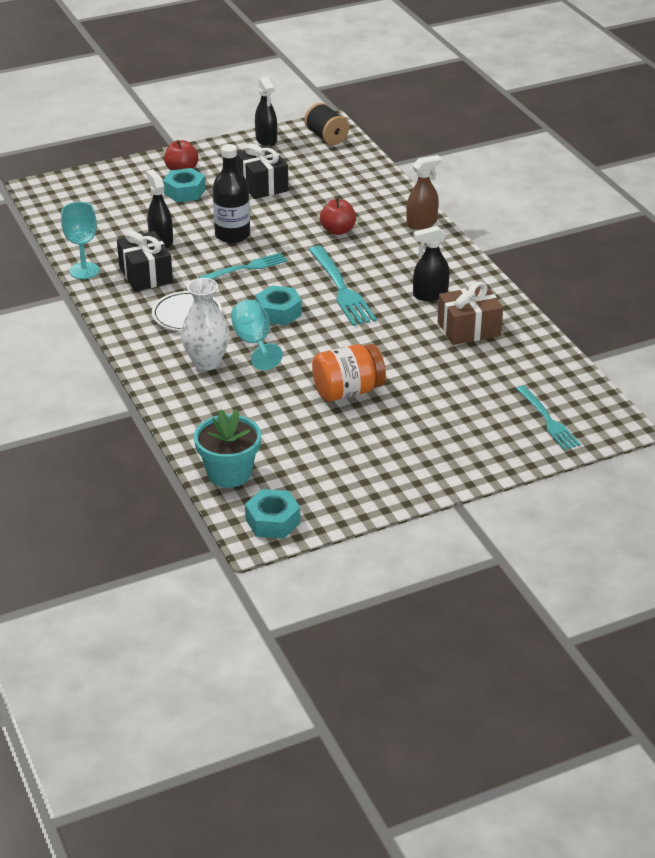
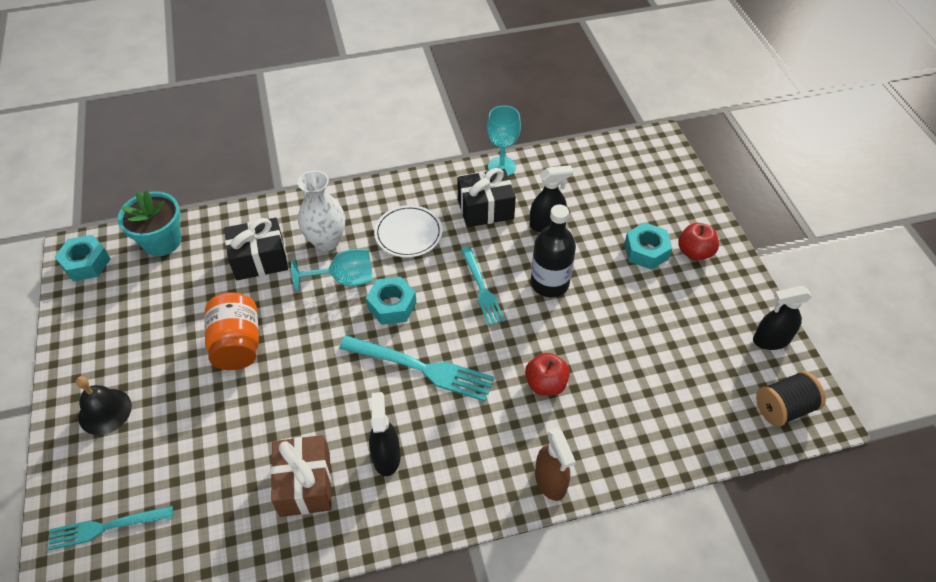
camera: 100 degrees right, 15 degrees up
(262, 185) = (658, 323): black gift -> black gift (260, 259)
(341, 289) = (421, 368): turquoise fork -> turquoise fork turned 150 degrees counterclockwise
(445, 452) = (105, 411): none -> black bell

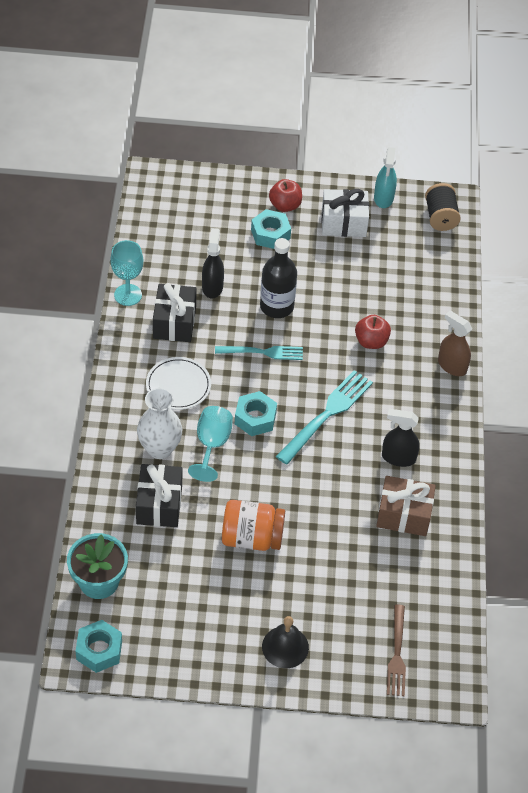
camera: 75 degrees left, 0 degrees up
(106, 527) = (397, 654): turquoise fork -> brown fork
(550, 481) = (451, 366): brown spray bottle -> brown spray bottle turned 135 degrees counterclockwise
(706, 311) = (343, 223): none -> white gift
(771, 340) = (383, 198): black spray bottle -> turquoise spray bottle

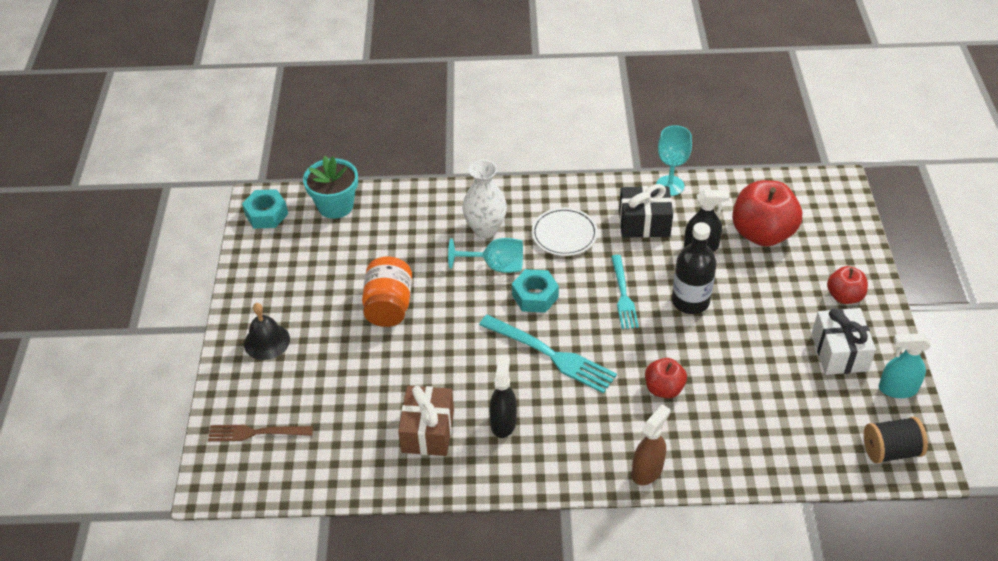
camera: 90 degrees right, 5 degrees down
(159, 504) = (421, 236): black gift -> none
(203, 242) = (762, 233): none -> red apple
(270, 234) = (795, 287): turquoise nut -> none

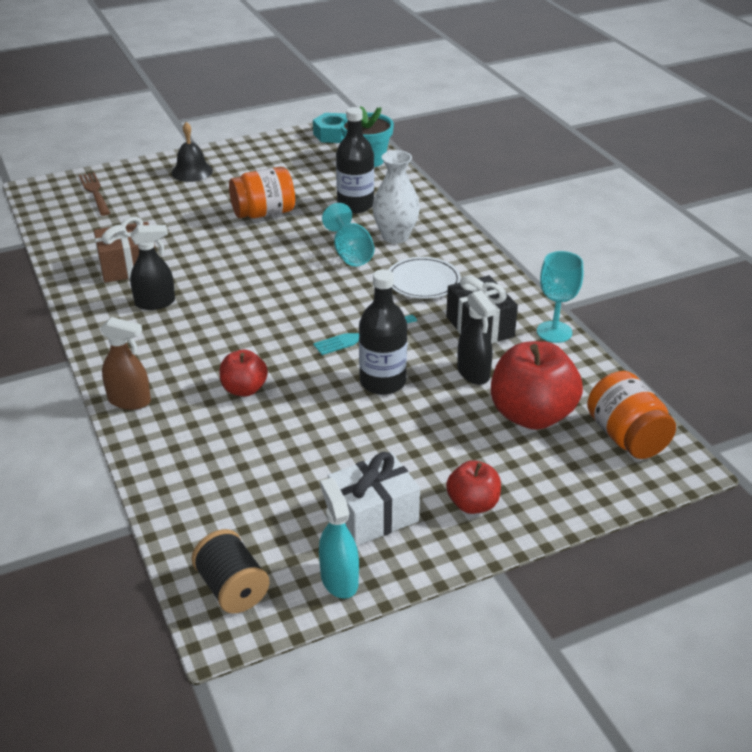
camera: 65 degrees right, 10 degrees down
(415, 238) = (355, 205): none -> black bottle
(535, 296) = (325, 284): turquoise nut -> none
(551, 355) = (253, 310): turquoise fork -> none
(802, 196) = (626, 437): none -> orange jar

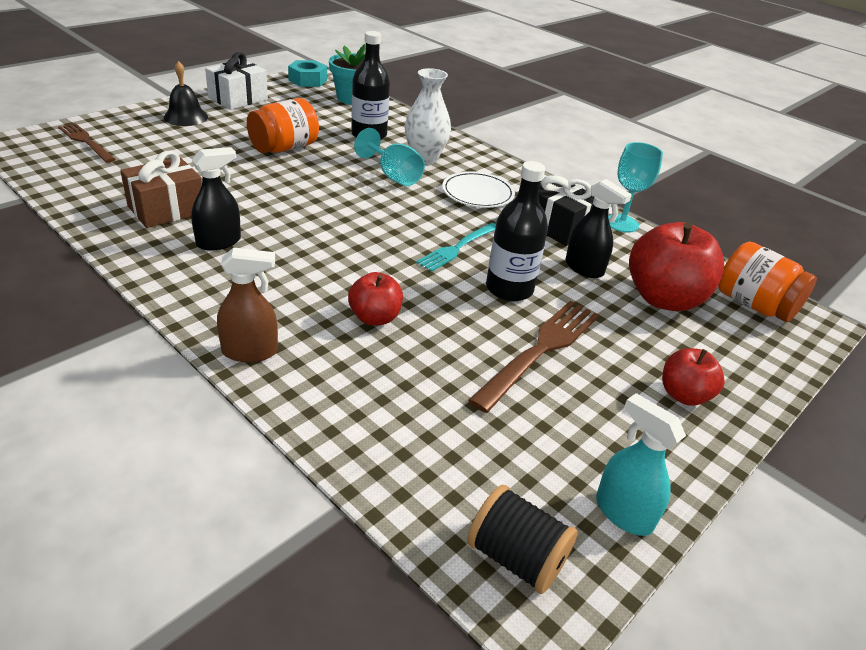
camera: 25 degrees left, 0 degrees up
(369, 442) = (540, 350): none -> brown fork
(373, 515) = (602, 428): white gift -> white gift (238, 99)

